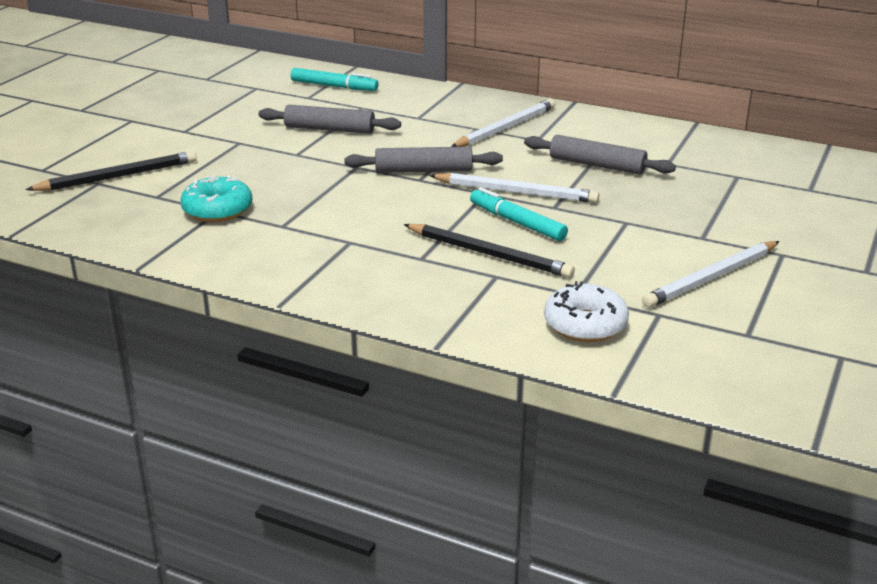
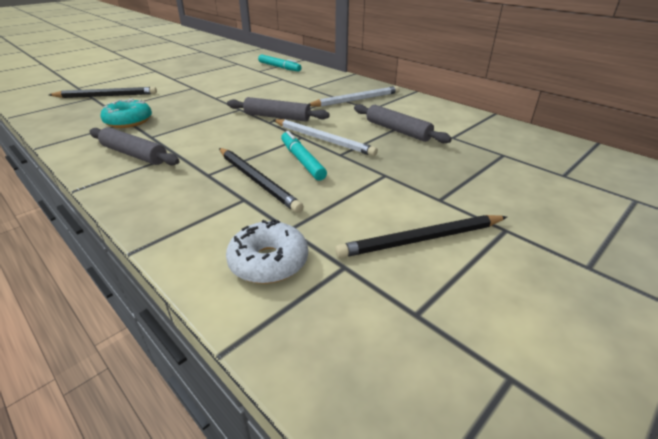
camera: 20 degrees right, 5 degrees up
(329, 129) = (250, 87): grey rolling pin -> grey rolling pin (134, 154)
(711, 278) = (421, 239): white pencil -> black pencil

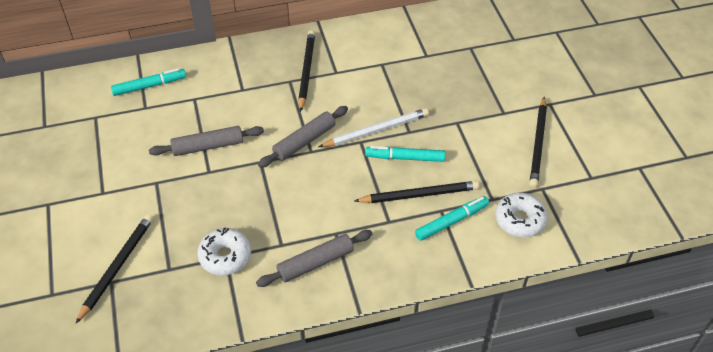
camera: 60 degrees left, 15 degrees up
(129, 121) = (225, 256): turquoise donut -> white donut
(231, 210) = (451, 221): none -> turquoise marker
(356, 100) = (306, 71): white pencil -> black pencil
(397, 130) = (393, 79): grey rolling pin -> grey rolling pin (208, 146)

